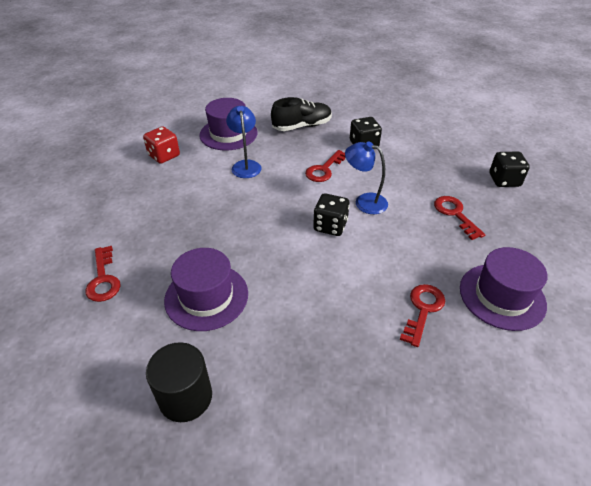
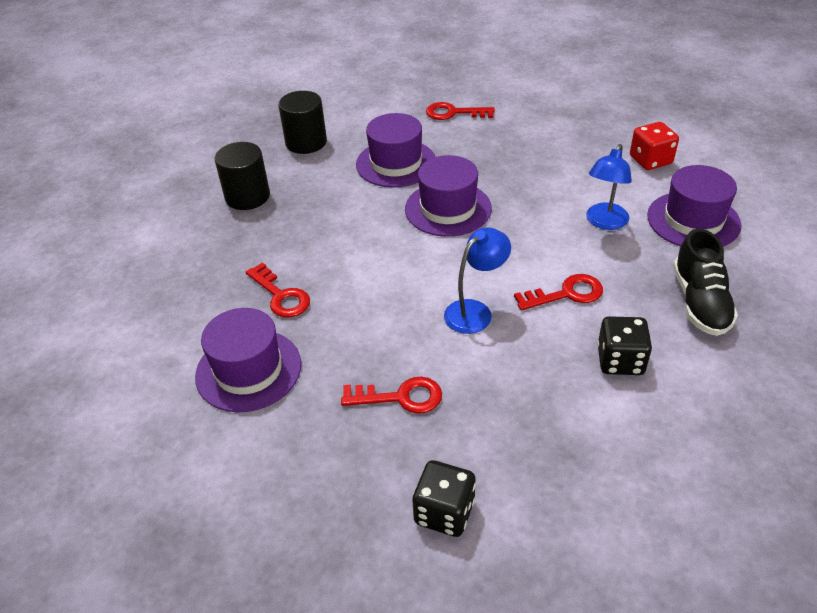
camera: 115 degrees right, 0 degrees up
(245, 165) = (604, 222): blue lamp -> blue lamp turned 105 degrees clockwise
(262, 242) = (448, 209): none -> purple hat
(310, 409) = (247, 196): none -> black cylinder
(324, 169) = (566, 294): red key -> red key turned 105 degrees clockwise
(330, 226) = (445, 266): black dice -> none

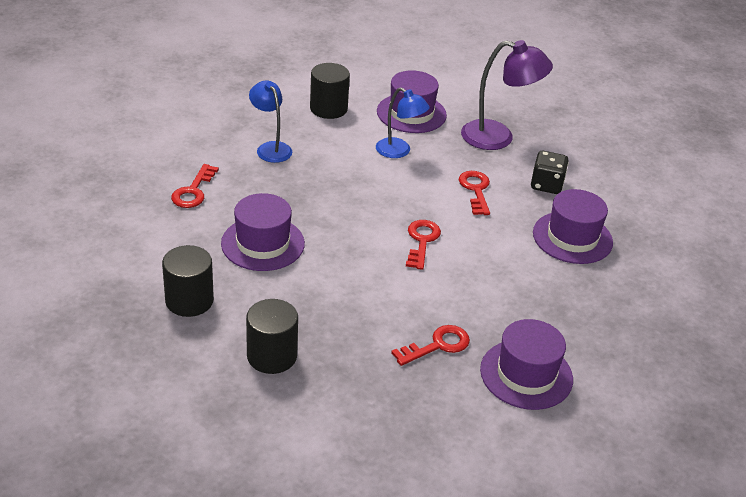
camera: 85 degrees left, 5 degrees down
(400, 397) = (567, 292): red key -> red key (422, 241)
(444, 512) = (666, 289): black dice -> none
(448, 209) = (349, 225): purple hat -> purple hat (572, 237)
(475, 311) = (484, 237): blue lamp -> blue lamp (270, 148)
(650, 160) = (328, 108): red dice -> black cylinder
(700, 302) = (498, 138): black shoe -> purple lamp

